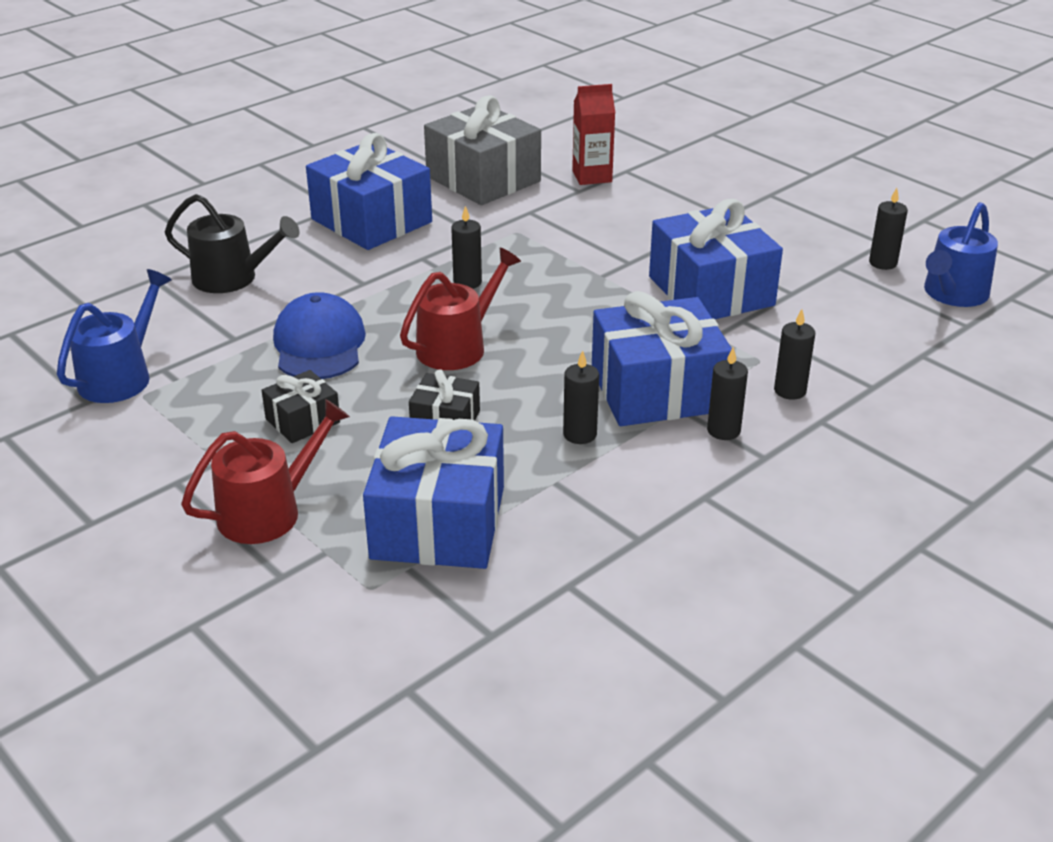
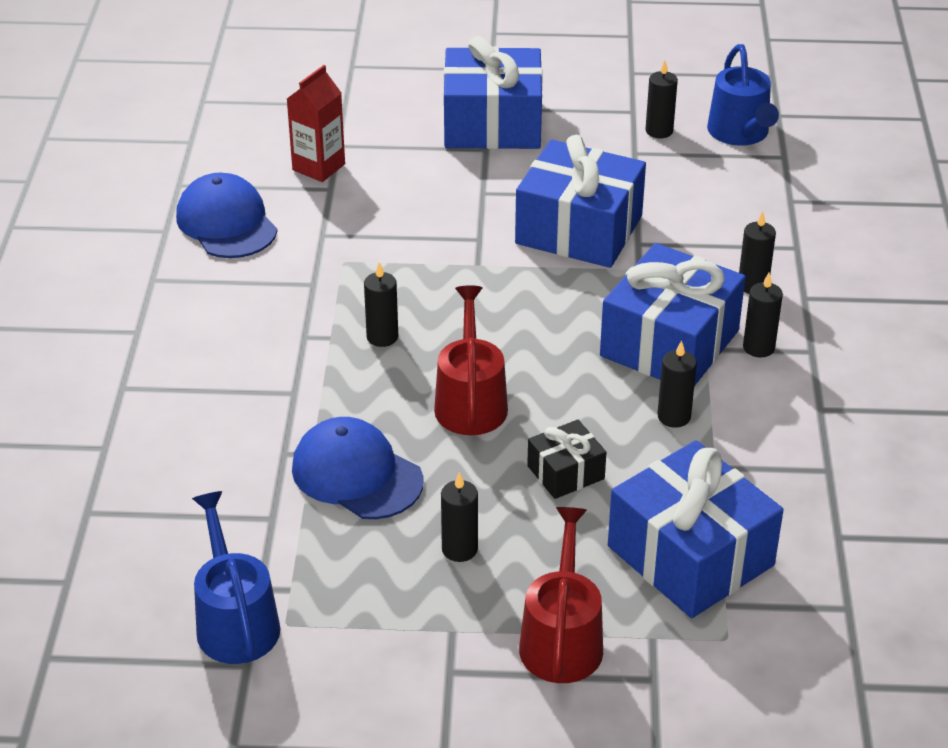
camera: 45 degrees left, 5 degrees up
(232, 278) = (166, 463): black watering can -> none
(303, 421) = (459, 549): black gift -> black candle
(371, 221) = (195, 326): blue gift -> blue gift (492, 124)
(483, 179) = (226, 223): grey gift -> blue cap

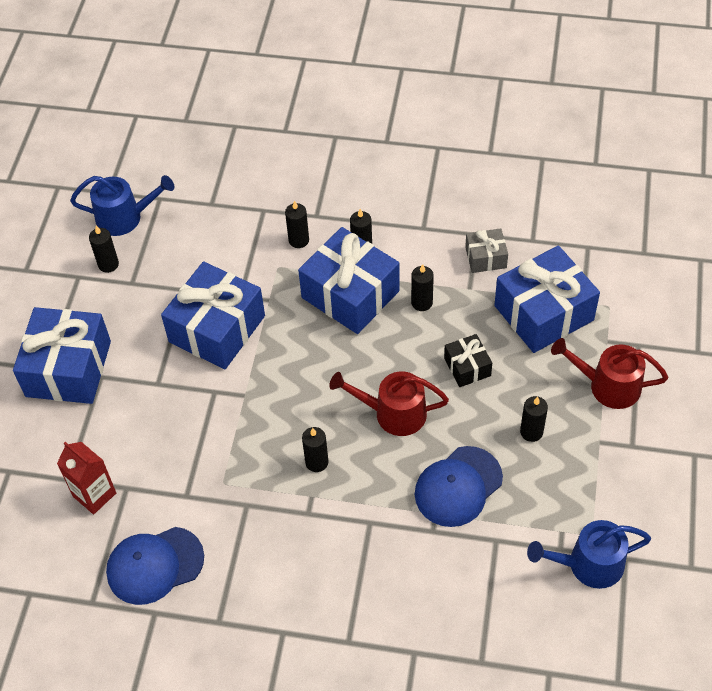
camera: 80 degrees left, 15 degrees up
(783, 482) = (485, 257): none -> grey gift

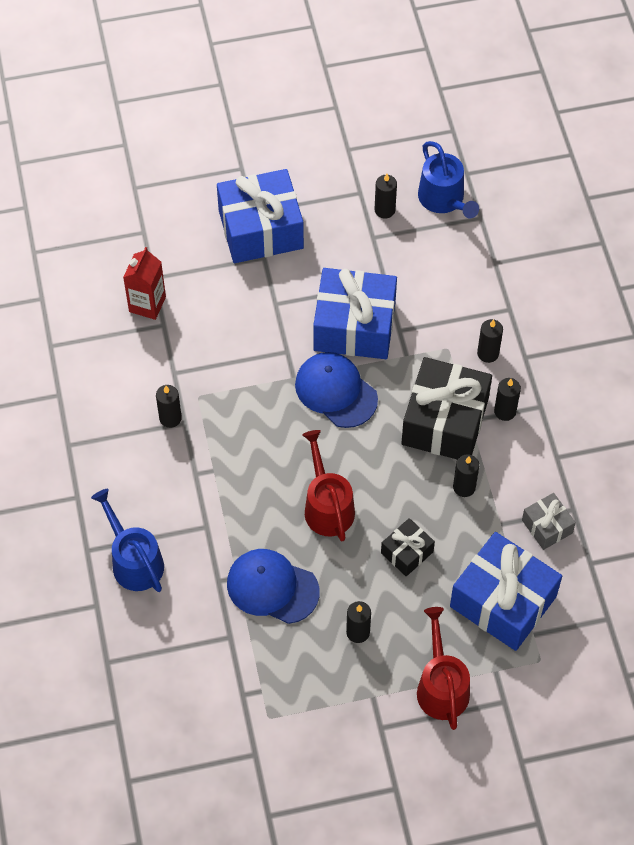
camera: 65 degrees right, 5 degrees up
(155, 565) = (100, 377): blue cap -> blue cap (336, 391)
(316, 462) = (249, 462): black candle -> black candle (170, 418)
(350, 294) = (445, 421): blue gift -> black gift
(589, 564) = (236, 724): blue watering can -> blue watering can (134, 561)

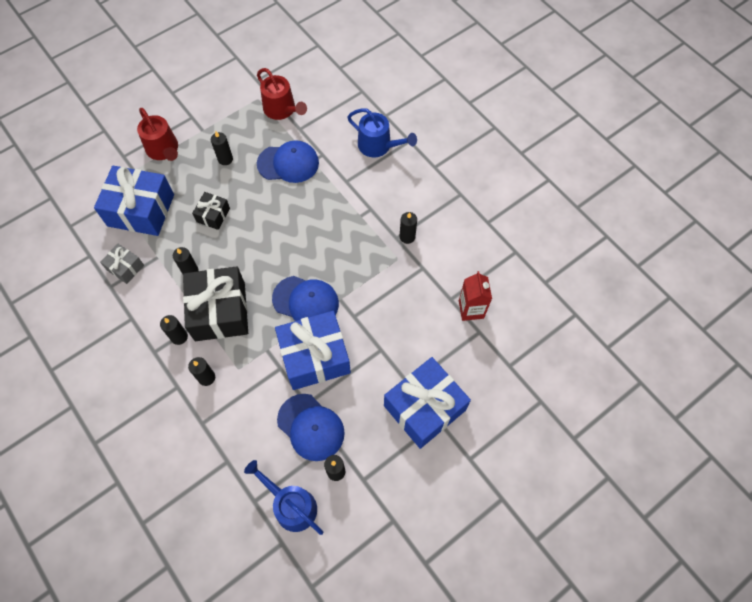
camera: 155 degrees right, 5 degrees up
(327, 506) = (276, 223): red watering can -> red watering can (282, 109)
(392, 259) = (311, 427): none -> blue cap

